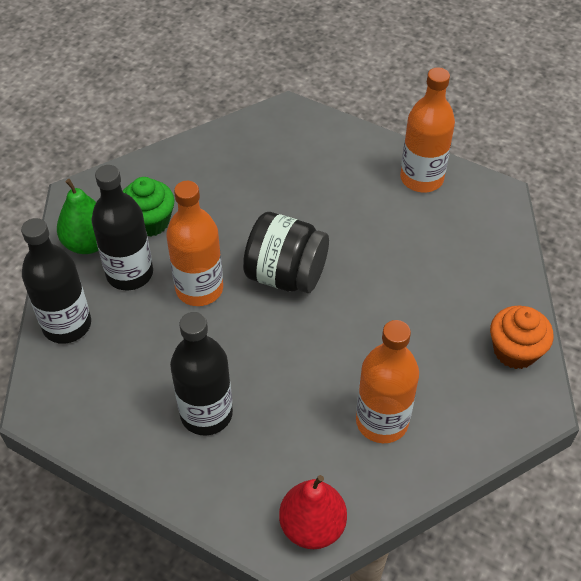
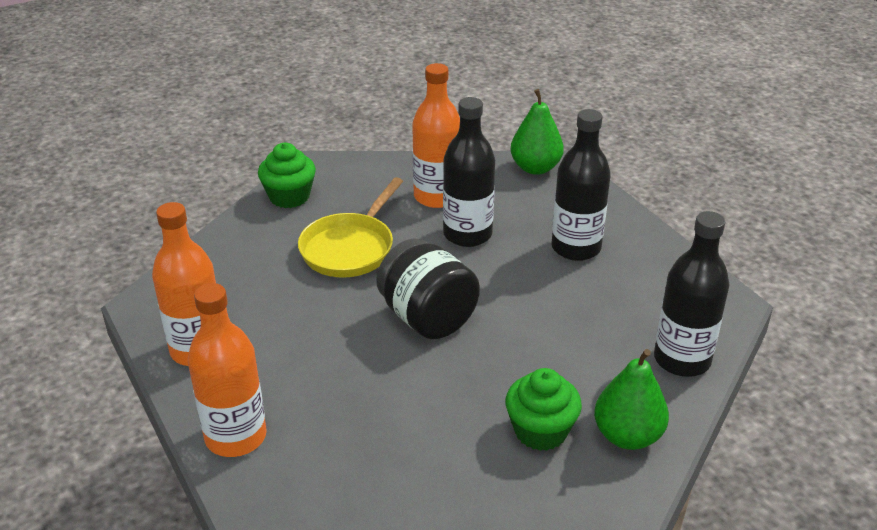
camera: 150 degrees left, 15 degrees down
(130, 273) = (592, 383): black bottle -> black bottle (467, 234)
(199, 289) = (524, 339): orange bottle -> orange bottle (236, 437)
(312, 526) = (535, 168): red pear -> green pear
(404, 315) = (350, 248): none -> yellow pan
(515, 351) = (289, 197): orange cupcake -> green cupcake

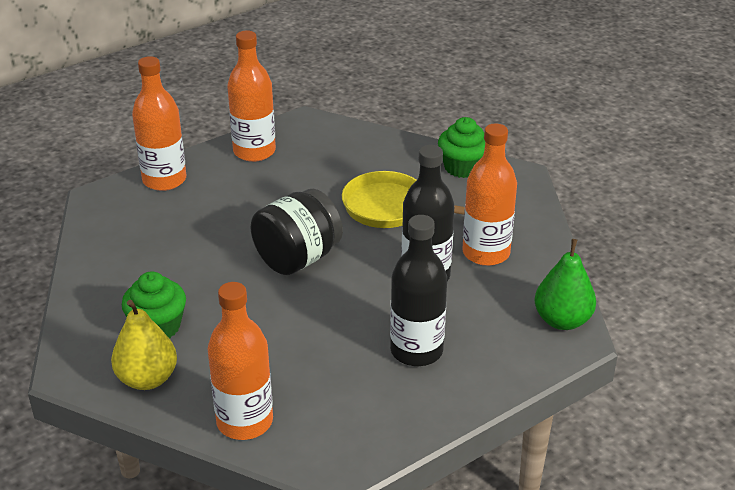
camera: 85 degrees right, 0 degrees up
(627, 436) = (147, 379): green pear -> yellow pear
(682, 360) = (244, 421): black bottle -> orange bottle

